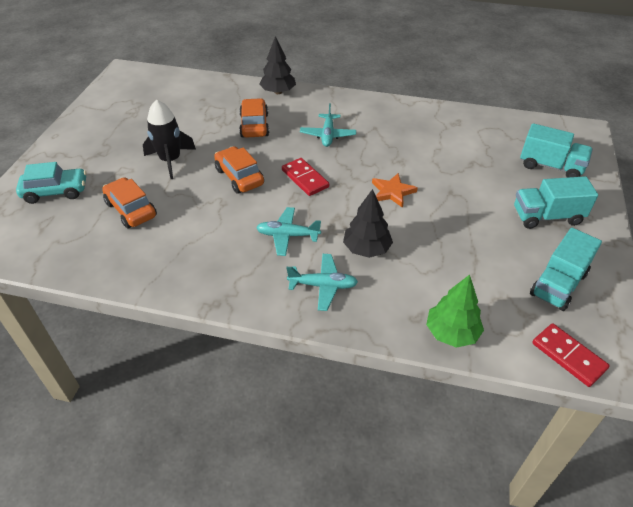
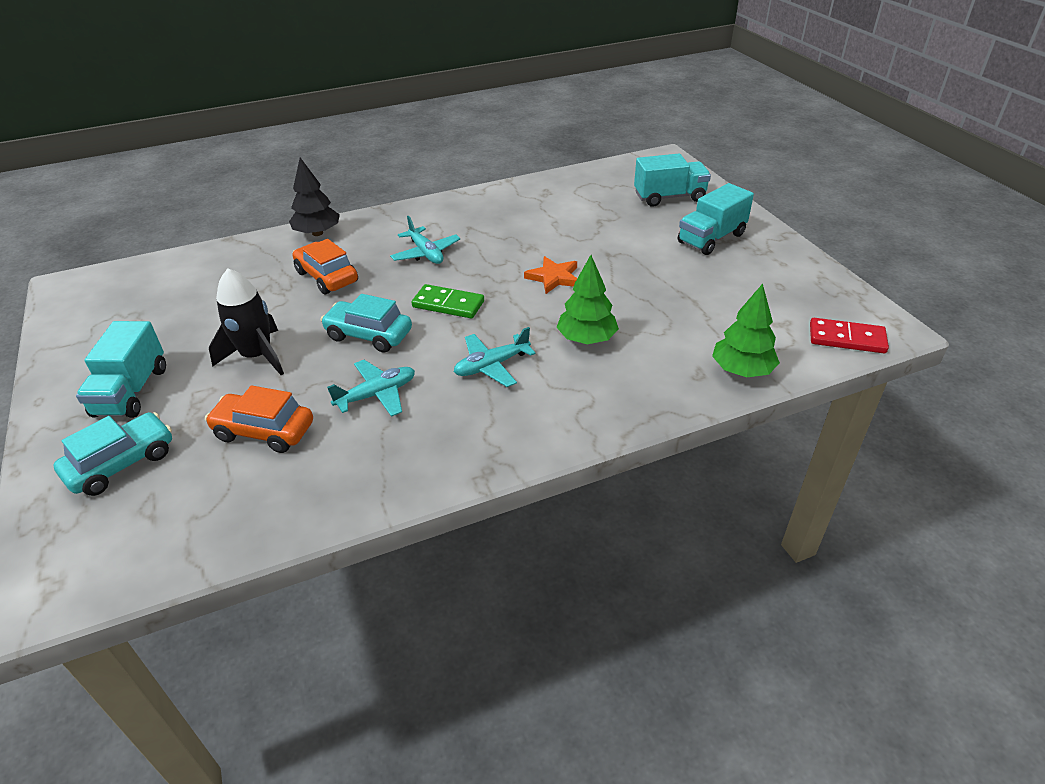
camera: 35 degrees left, 5 degrees down
(239, 177) = (369, 335): orange car -> turquoise car
(305, 179) = (448, 304): red domino -> green domino
(323, 286) = (582, 393): turquoise plane -> turquoise plane (377, 394)
(366, 249) = (586, 339): black tree -> green tree
(558, 284) = (779, 287): turquoise truck -> turquoise truck (131, 391)

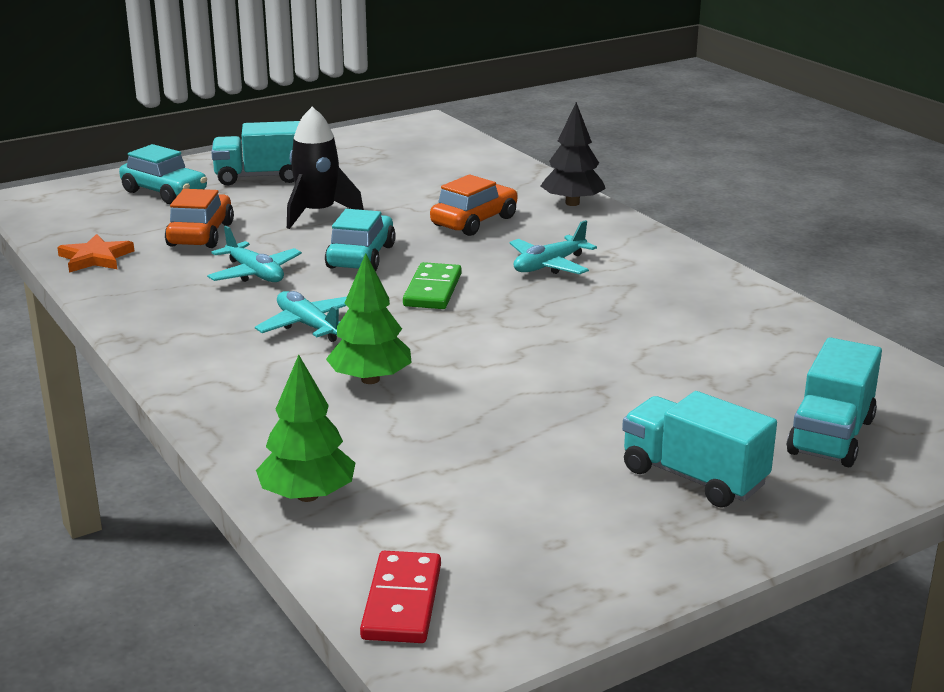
camera: 80 degrees right, 15 degrees down
(554, 277) = (517, 350): orange star -> orange star (95, 258)
(669, 197) = (831, 436): turquoise truck -> turquoise truck turned 45 degrees clockwise

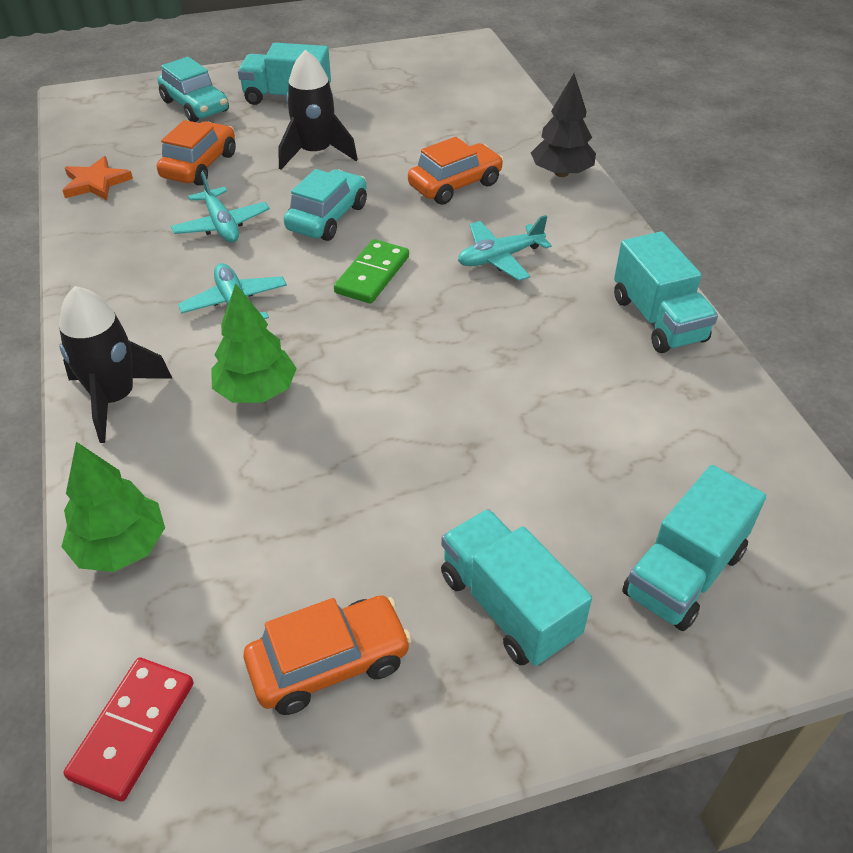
camera: 15 degrees right, 20 degrees up
(230, 402) = (115, 398): none -> black rocket
(557, 534) = (329, 663): none -> orange car
(719, 288) = (658, 319): none -> turquoise truck

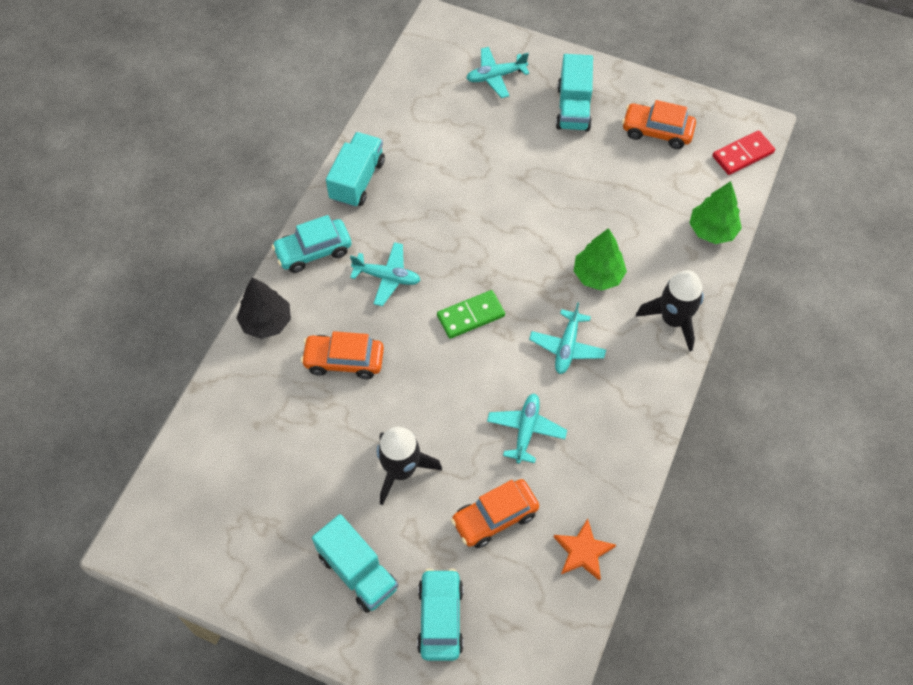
camera: 140 degrees left, 15 degrees up
(327, 217) = (453, 388): turquoise car -> turquoise car (313, 251)
(684, 573) = (495, 76): turquoise truck -> turquoise plane

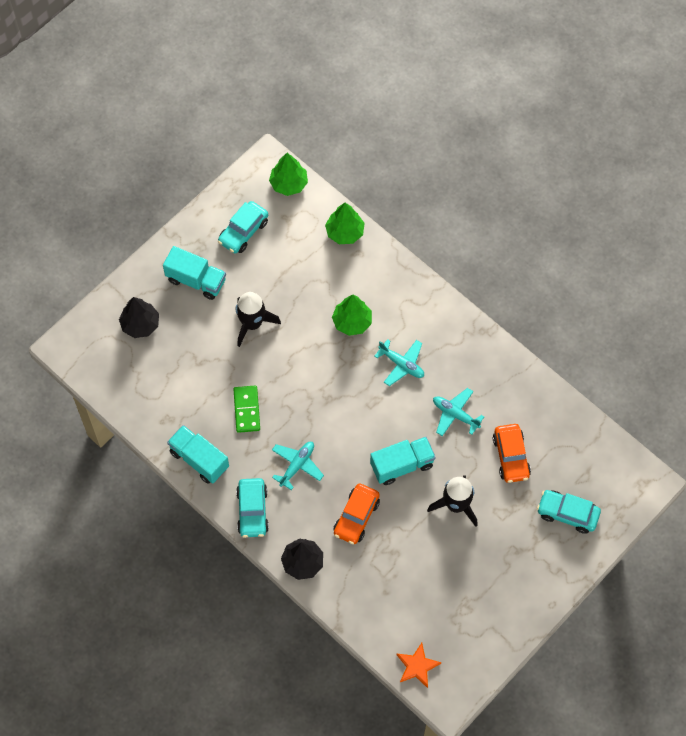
camera: 70 degrees left, 5 degrees up
(358, 572) = (519, 555): turquoise truck -> turquoise truck (402, 465)
(471, 316) = (352, 419): green domino -> green domino (247, 410)
(495, 76) = (140, 324): turquoise plane -> black tree
(583, 551) = (552, 411): orange star -> orange star (417, 666)
(657, 131) = (243, 232): orange car -> turquoise car
(673, 320) = (406, 288): black rocket -> black rocket (252, 324)
(743, 155) = (288, 184): red domino -> green tree

